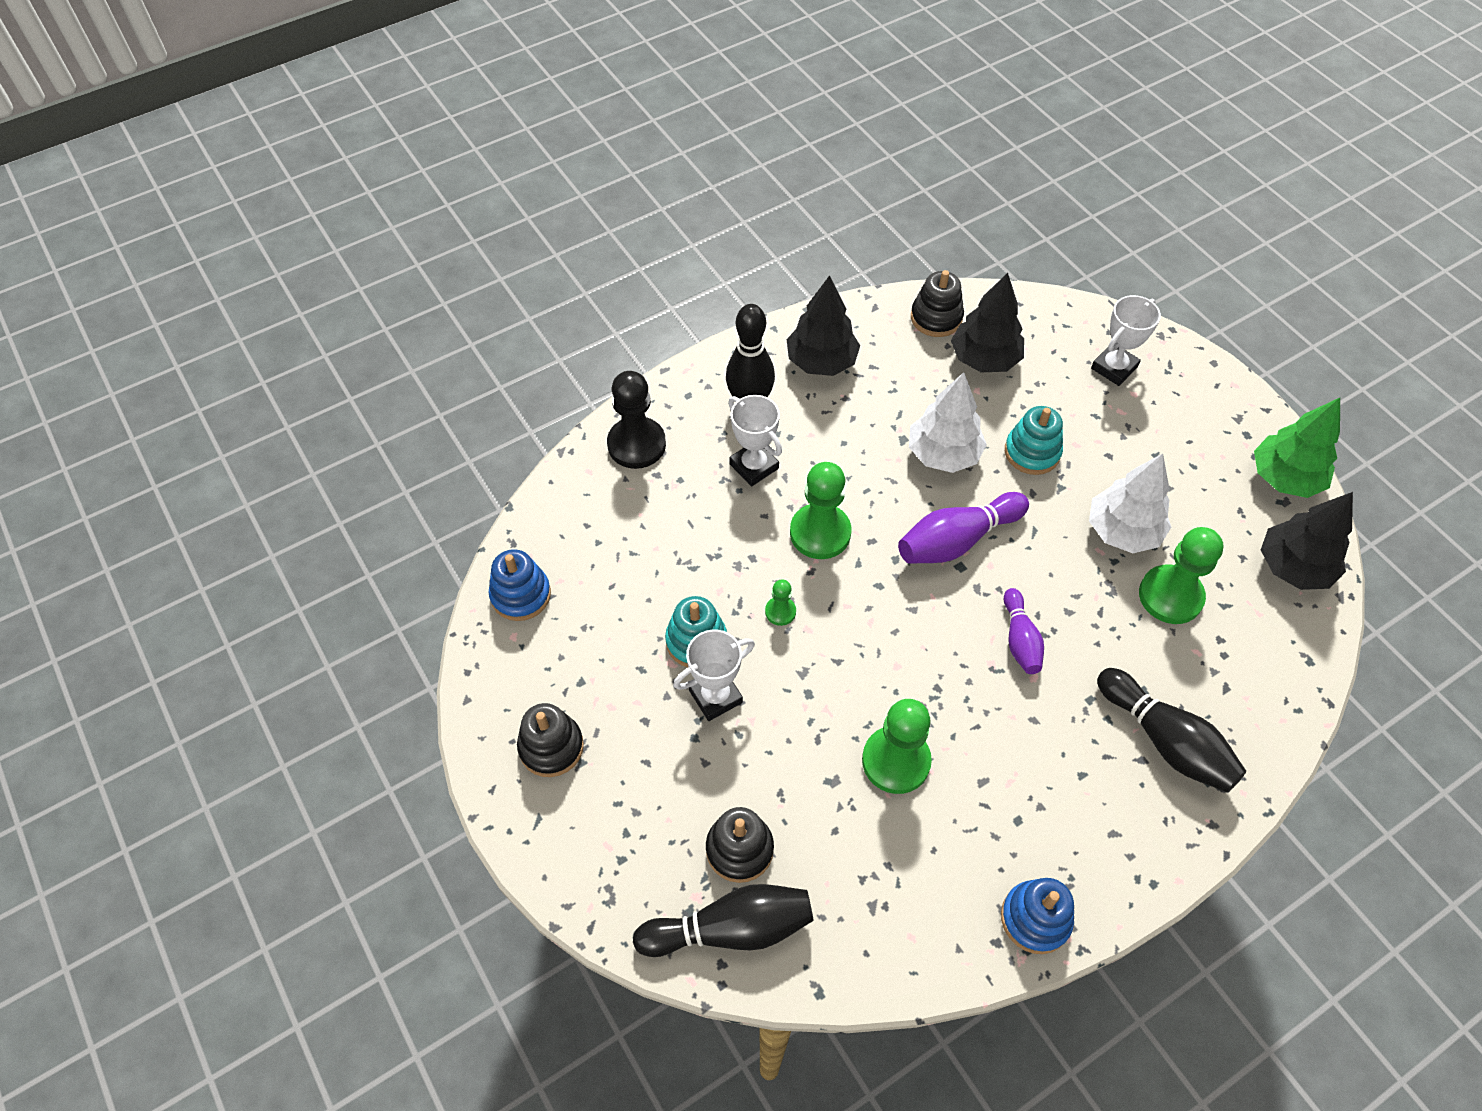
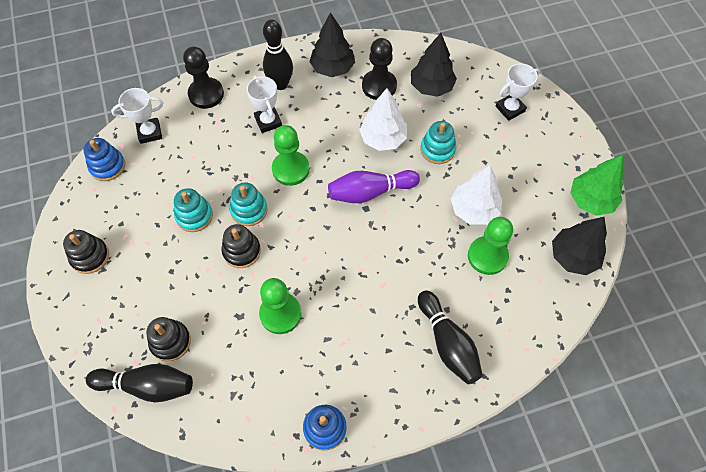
camera: 15 degrees right, 5 degrees up
(715, 696) = (192, 250): white trophy -> white trophy (149, 132)
(780, 611) = (249, 210): green pawn -> turquoise stacking toy
(904, 374) = (379, 86): none -> black pawn
(936, 318) = (412, 56): black stacking toy -> black stacking toy (241, 251)
(1020, 639) = (383, 260): purple bowling pin -> none

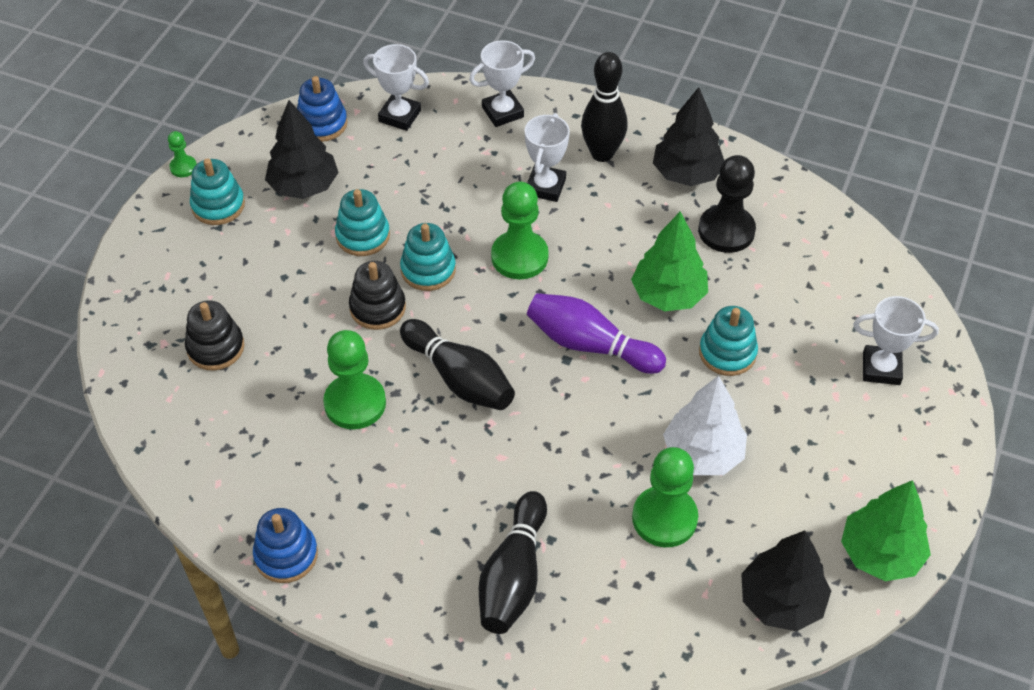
camera: 40 degrees right, 10 degrees down
(45, 248) = (183, 167): none -> green pawn
(90, 256) = (218, 205): black stacking toy -> turquoise stacking toy
(147, 386) = (152, 374): black bowling pin -> black bowling pin (459, 378)
(206, 94) = (502, 112): black pawn -> white trophy
(383, 139) = (668, 295): white tree -> green tree
(431, 87) = (797, 274): black tree -> black tree (304, 186)

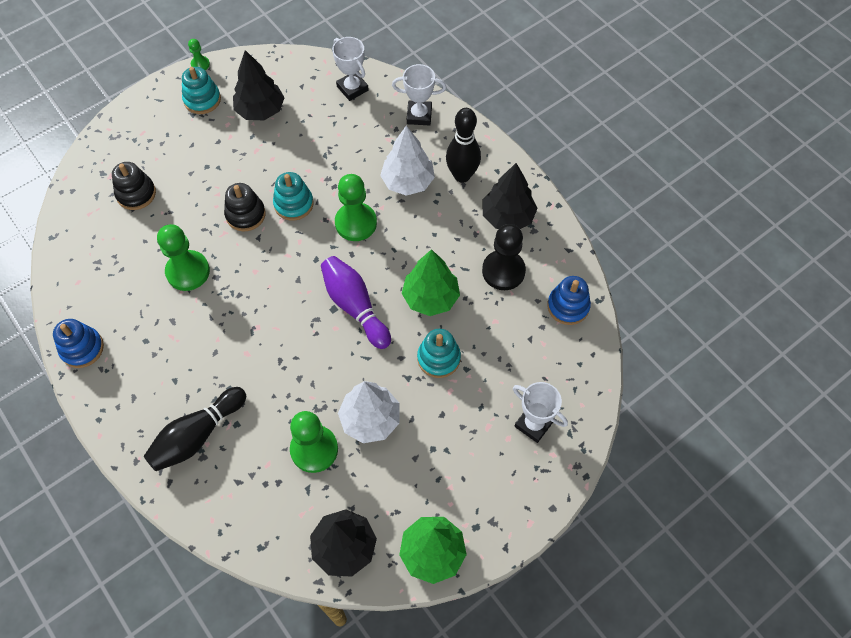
camera: 30 degrees right, 10 degrees up
(322, 124) = (301, 72): blue stacking toy -> blue stacking toy (568, 306)
(363, 236) = (271, 161): turquoise stacking toy -> none
(459, 378) = (259, 287): black bowling pin -> none
(545, 187) = (408, 182): white trophy -> white tree

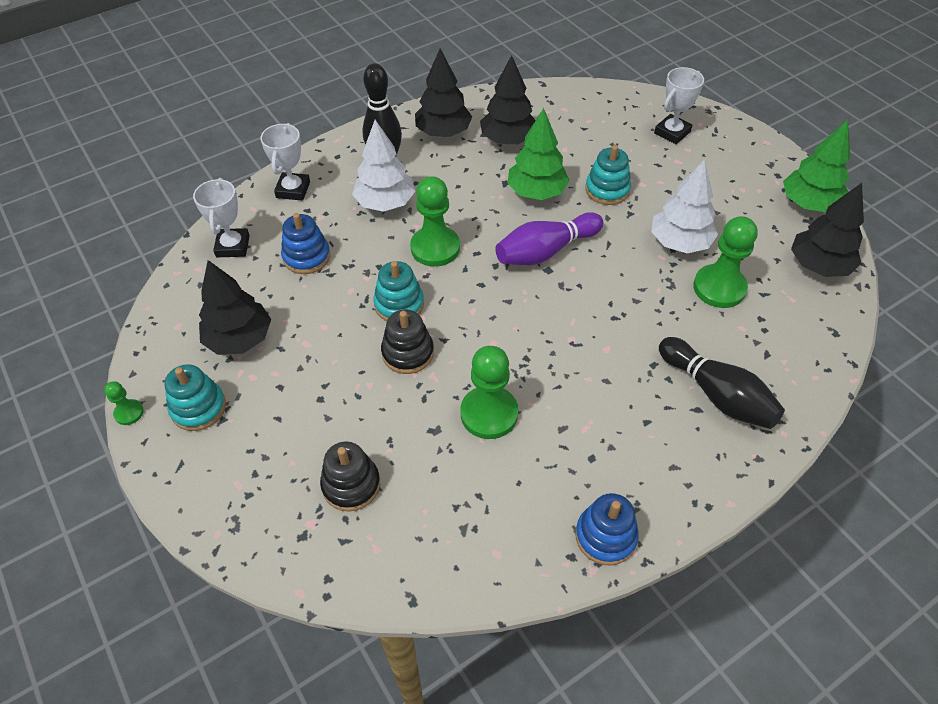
camera: 85 degrees left, 10 degrees down
(352, 88) = (233, 246): white trophy -> white trophy turned 60 degrees counterclockwise
(503, 271) = (508, 139): black pawn -> black tree
(568, 306) = (549, 102): blue stacking toy -> blue stacking toy (306, 257)

